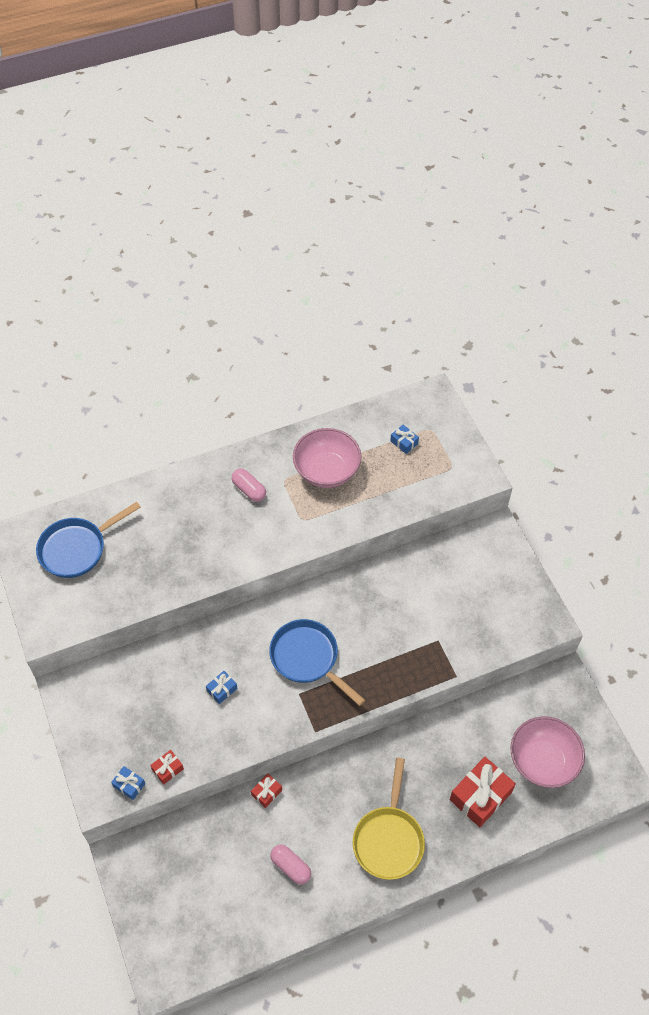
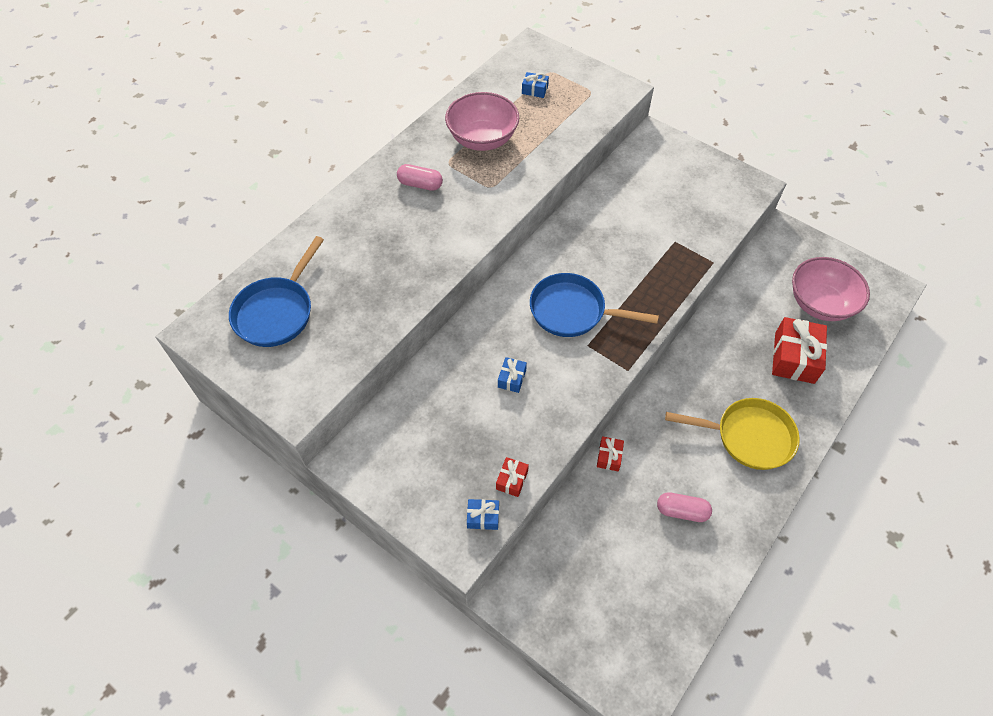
camera: 30 degrees left, 0 degrees up
(389, 839) = (748, 436): yellow pan -> yellow pan turned 60 degrees counterclockwise

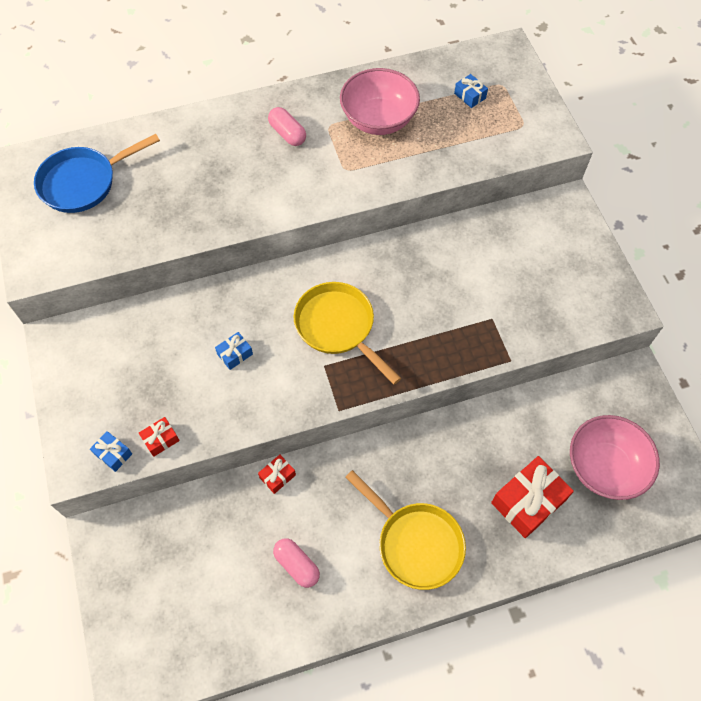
camera: 35 degrees right, 5 degrees up
(572, 311) = (338, 327): blue pan -> yellow pan

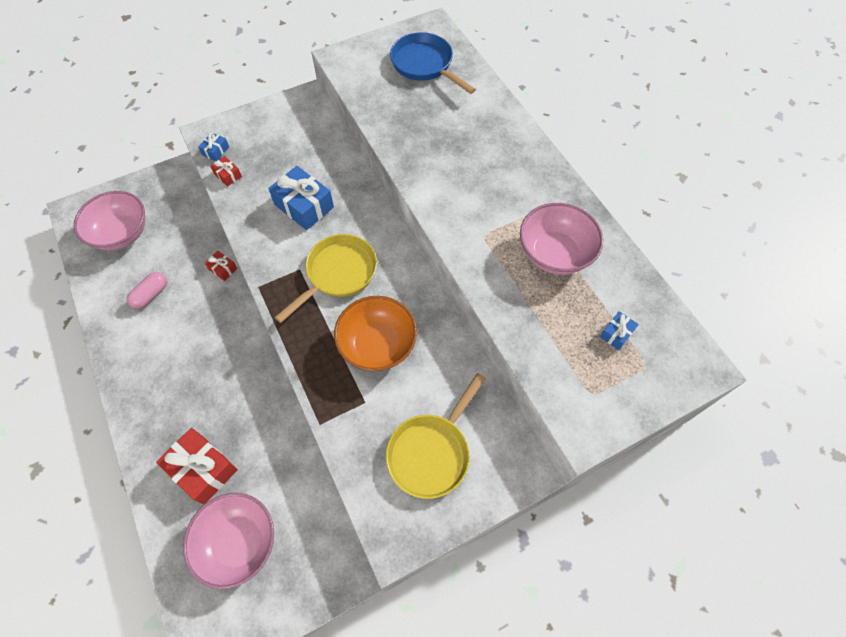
camera: 80 degrees right, 0 degrees up
(189, 609) = (122, 234): none -> pink bowl
(235, 354) = (304, 206): blue gift -> blue gift, size x2.04
(287, 134) = (514, 184): pink capsule -> none
(415, 543) = (166, 377): yellow pan -> yellow pan (431, 452)
(431, 300) = (377, 345): none -> orange bowl

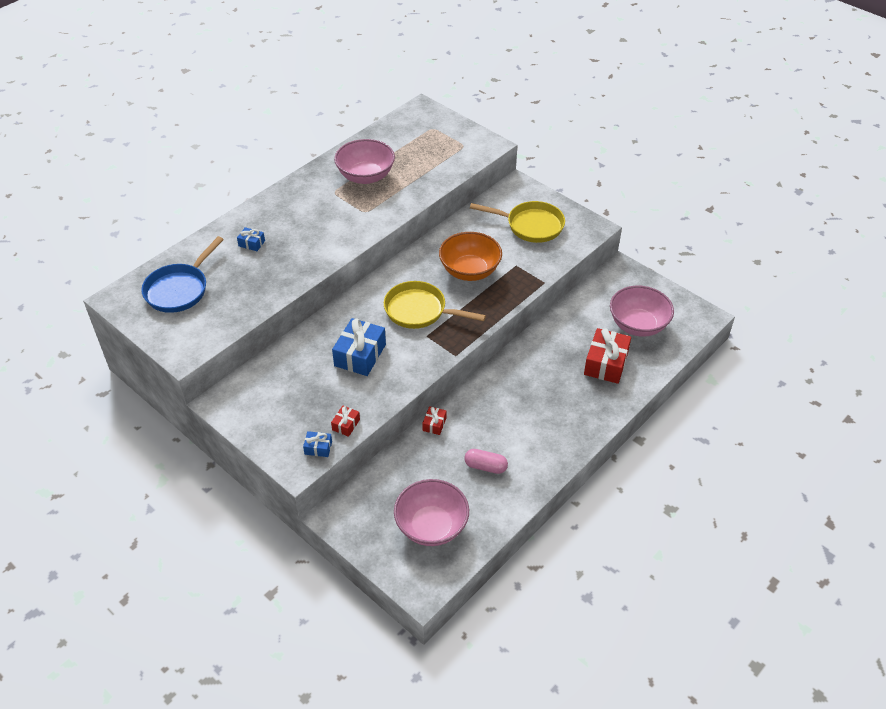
camera: 110 degrees left, 15 degrees down
(616, 334) = (416, 142): blue gift -> blue gift (251, 243)

